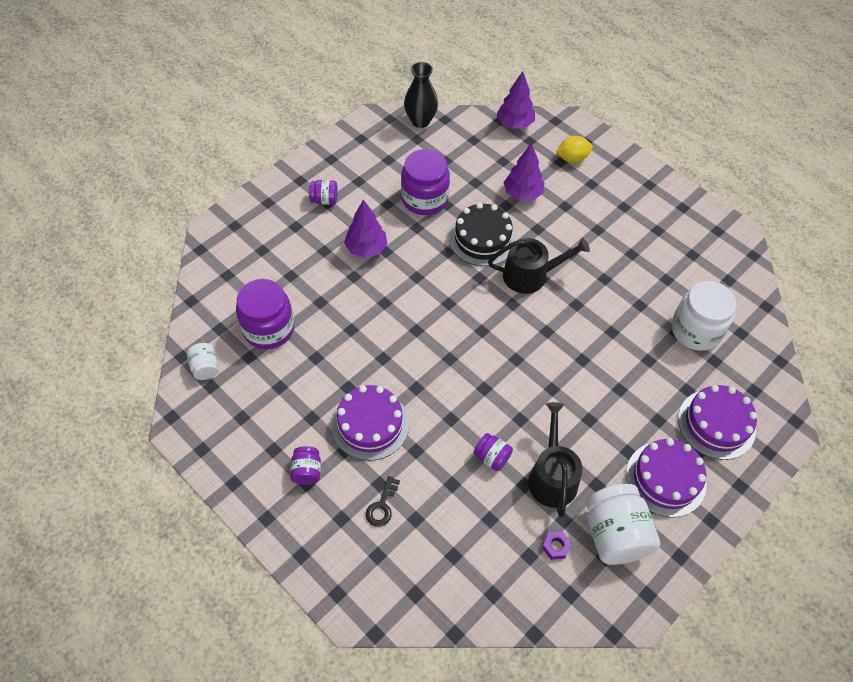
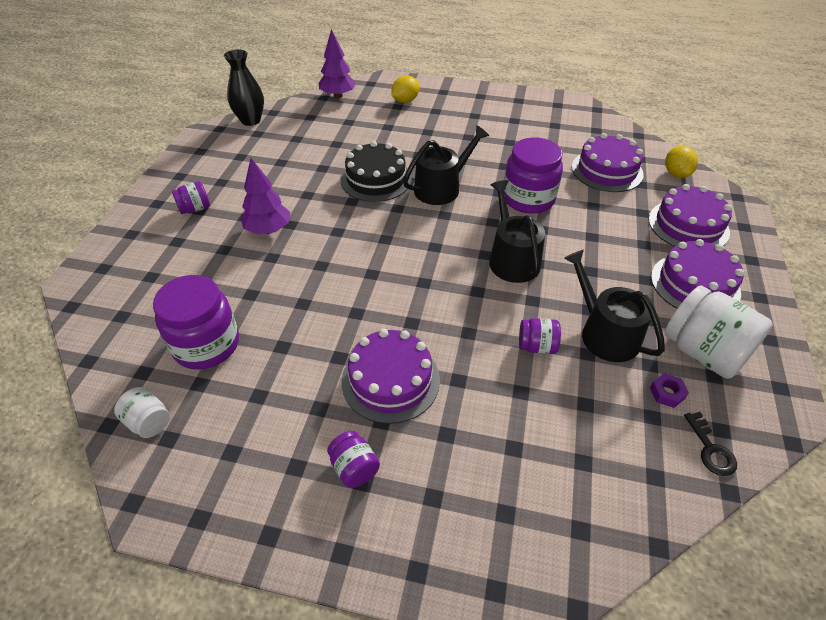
camera: 30 degrees left, 10 degrees down
(382, 506) = (468, 456): black key -> black key (711, 449)
(424, 199) = (298, 171): purple jar -> purple jar (528, 199)
(522, 194) = (384, 137): purple tree -> none
(534, 374) = (512, 259): none -> black watering can
(696, 330) = (607, 170): white jar -> purple cake
(760, 367) = (676, 174): none -> yellow lemon

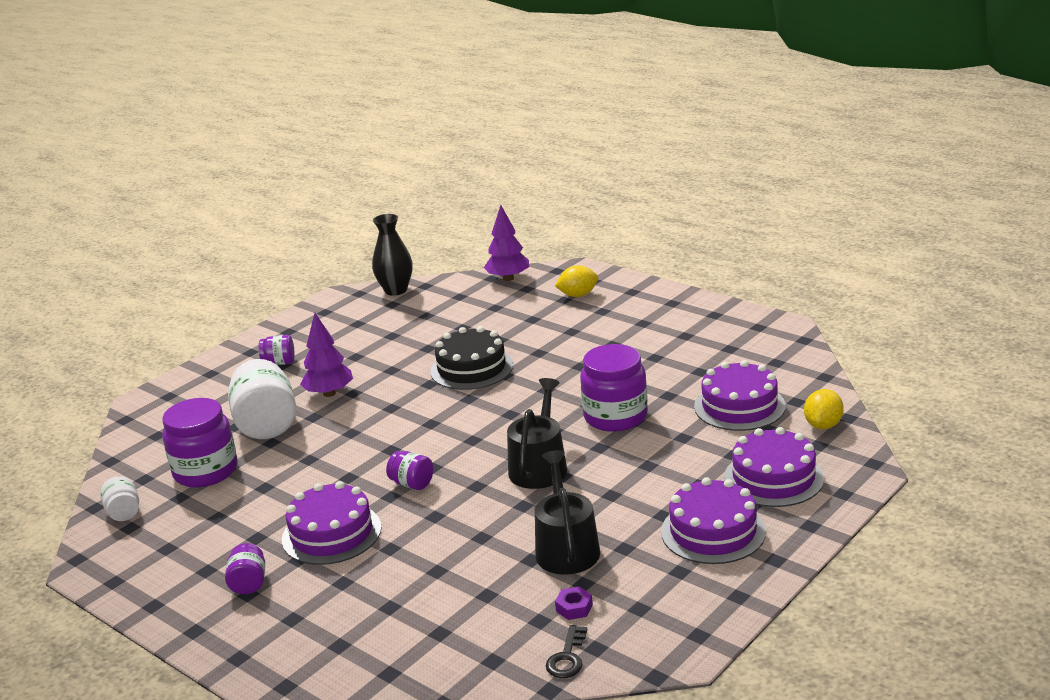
camera: 30 degrees right, 20 degrees down
(441, 188) = (532, 389): black watering can -> none
(537, 346) = (487, 541): purple jar -> purple jar (412, 484)
(703, 352) = (650, 587): white jar -> white jar (266, 425)

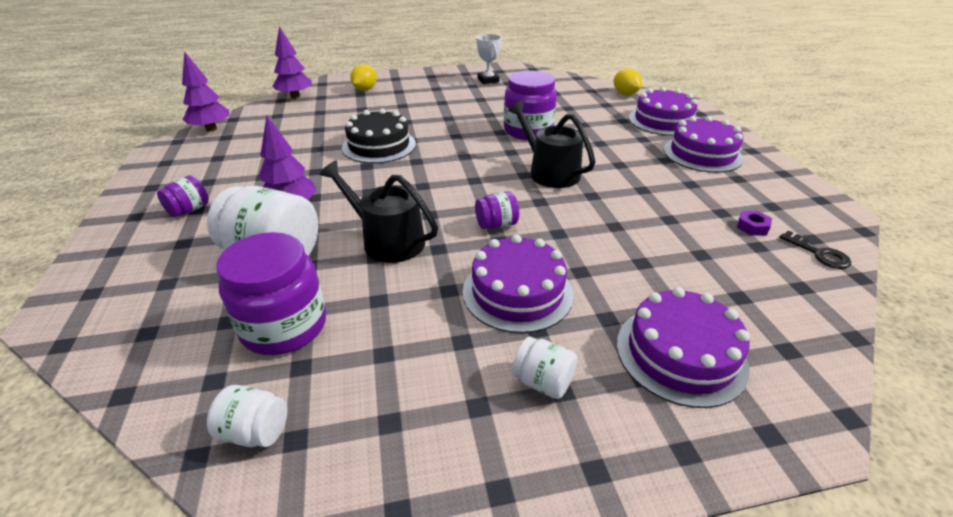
camera: 55 degrees left, 10 degrees up
(249, 583) = (543, 382): purple jar -> white jar
(396, 290) = (211, 129): black vase -> purple tree
(566, 548) = (669, 201): black watering can -> black watering can (387, 240)
(716, 335) = (488, 80): none -> white trophy
(739, 406) = (573, 101): purple cake -> purple cake (680, 354)

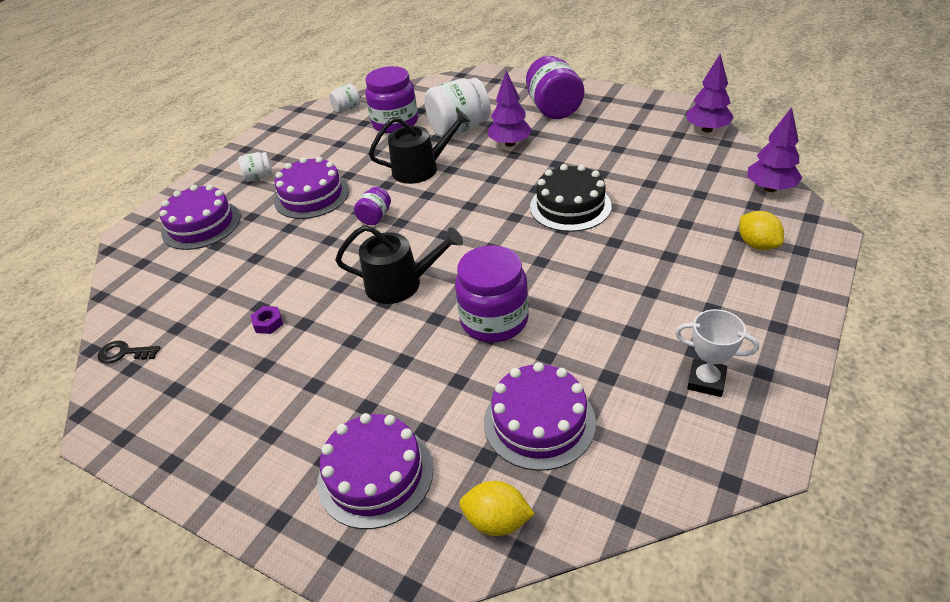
camera: 135 degrees right, 5 degrees up
(189, 210) = (553, 109): purple jar -> purple jar, size x1.98
(702, 154) = (279, 429): purple cake -> purple cake (539, 422)
(752, 227) = (186, 346): purple nut -> purple nut (268, 323)

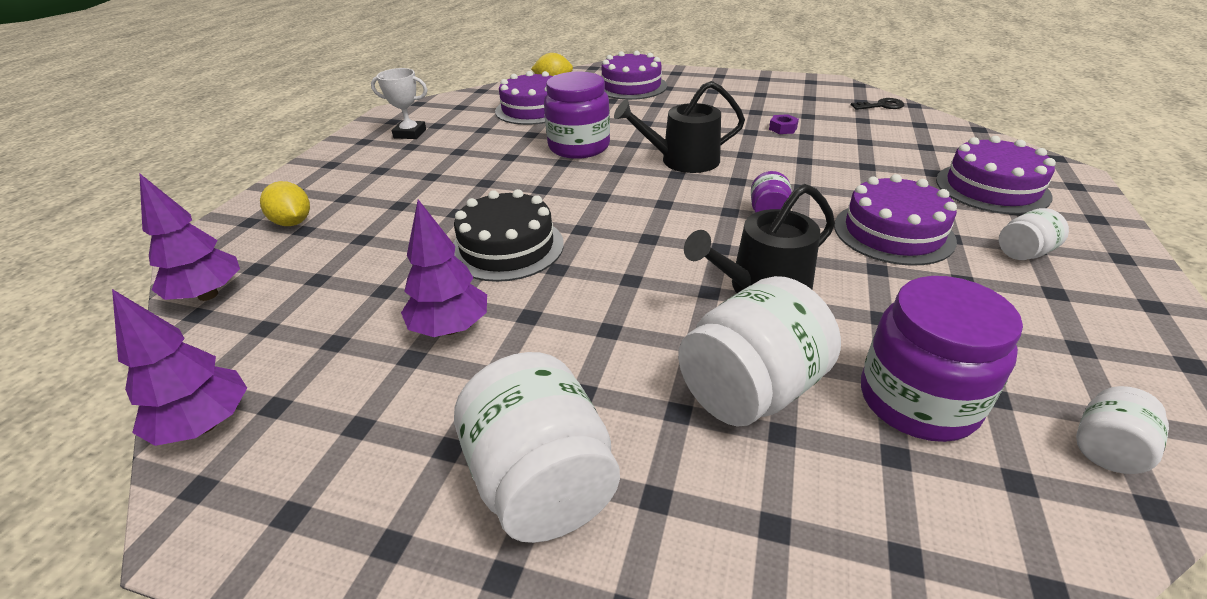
camera: 165 degrees right, 5 degrees down
(510, 143) = (623, 355): purple tree -> purple tree (450, 328)
(553, 109) = (542, 482): purple jar -> white jar

